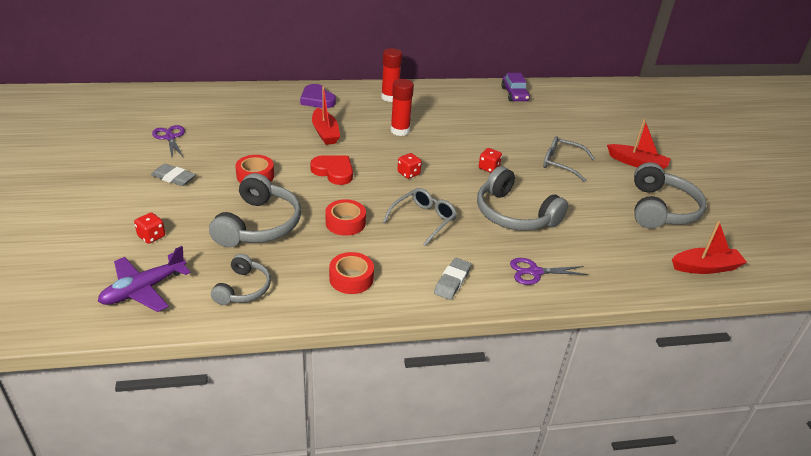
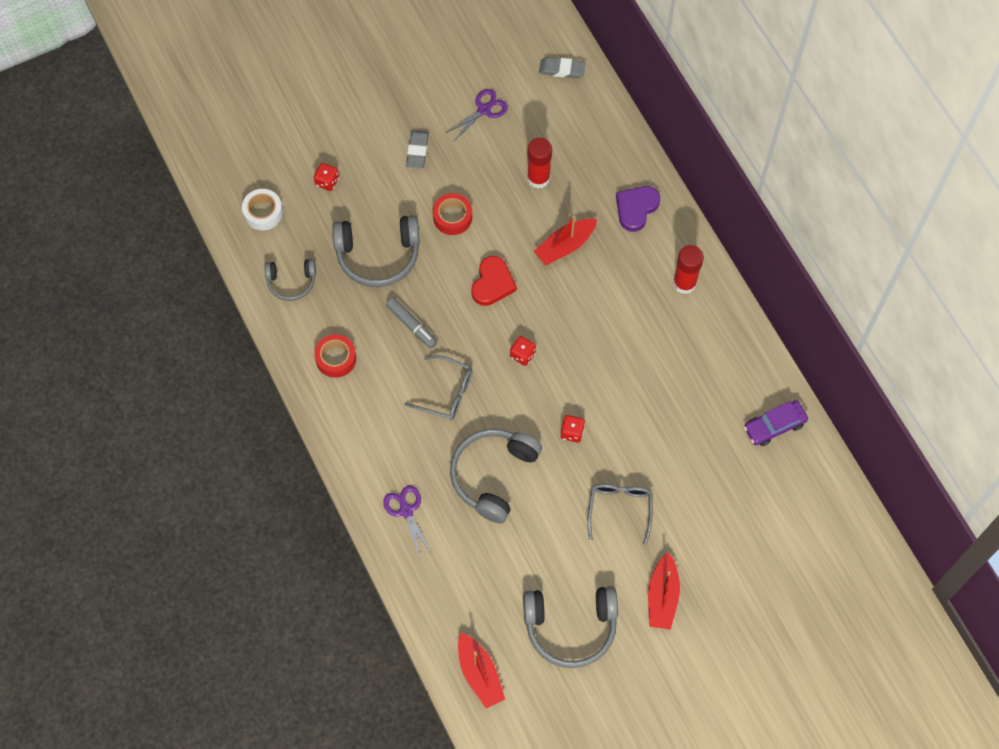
camera: 75 degrees right, 30 degrees up
(144, 289) = (263, 212): purple plane -> white tape
(345, 223) = (412, 325): red tape -> grey marker
(400, 131) = (608, 319): red glue stick -> red glue stick (538, 178)
(452, 281) = (364, 441): grey eraser -> grey eraser (562, 69)

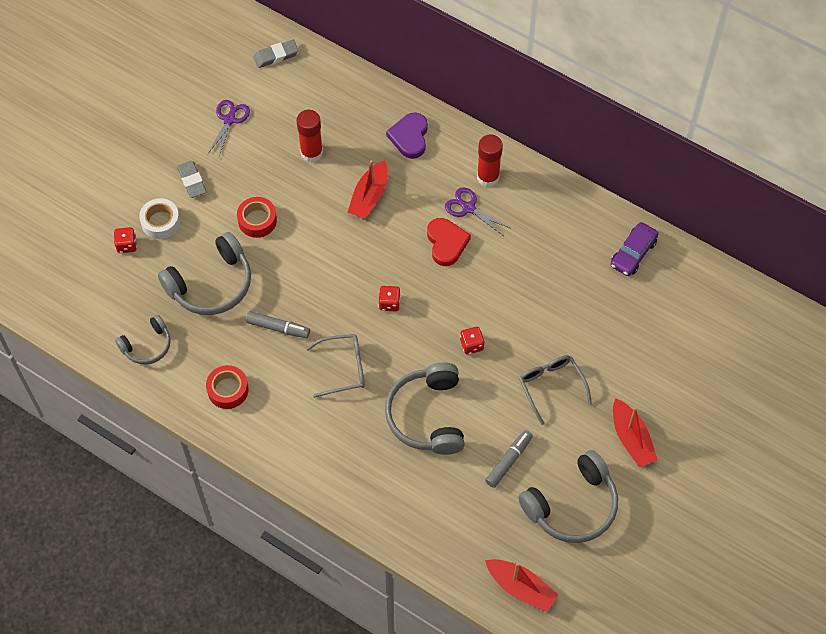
camera: 30 degrees left, 5 degrees down
(263, 212) = (84, 299): white tape -> white tape (160, 222)
(406, 511) = (371, 485): purple scissors -> purple scissors (468, 208)
(492, 283) = (326, 257): red heart -> red heart (446, 243)
(539, 555) = (508, 461): none -> grey marker

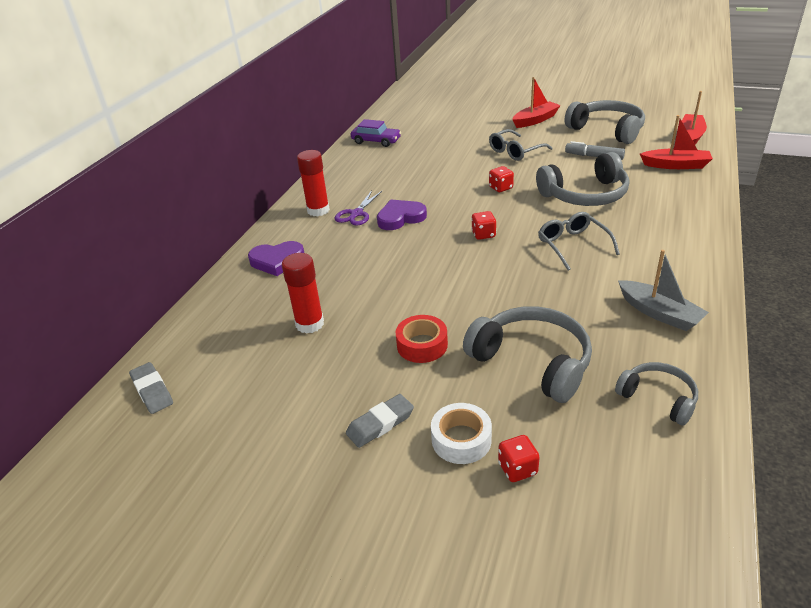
camera: 100 degrees left, 25 degrees down
(228, 390) = (659, 313): red tape -> grey boat
(229, 120) = (266, 411): purple scissors -> none
(278, 328) = (556, 296): grey marker -> none
(369, 196) = (360, 271): red boat -> red boat (676, 165)
(446, 243) = (400, 218): red heart -> purple heart

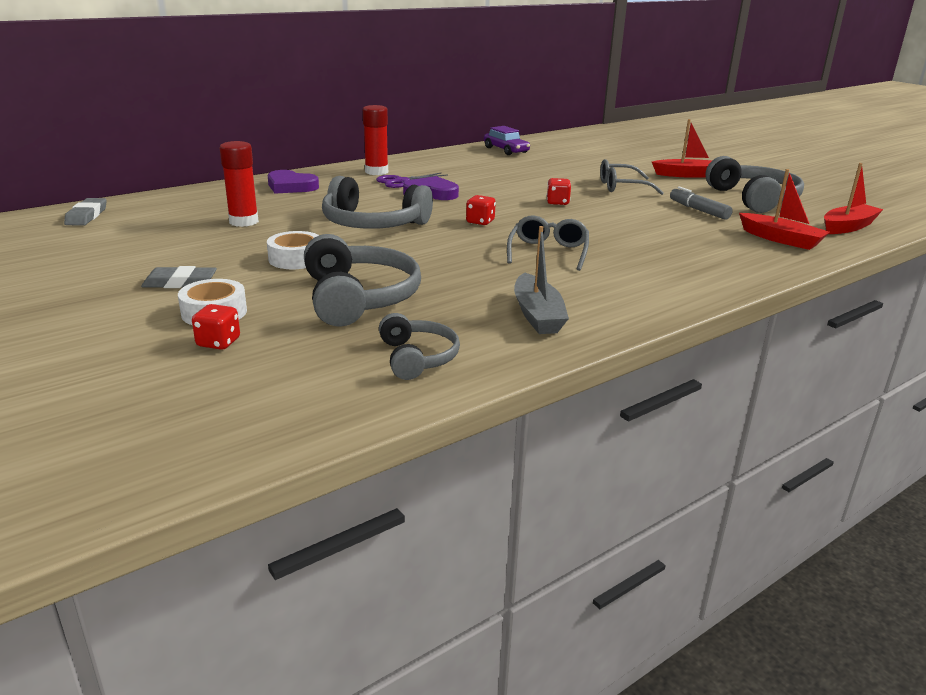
camera: 30 degrees right, 10 degrees down
(422, 345) = (296, 259): red tape -> white tape
(585, 195) = (632, 229): grey headphones -> grey headphones (373, 224)

